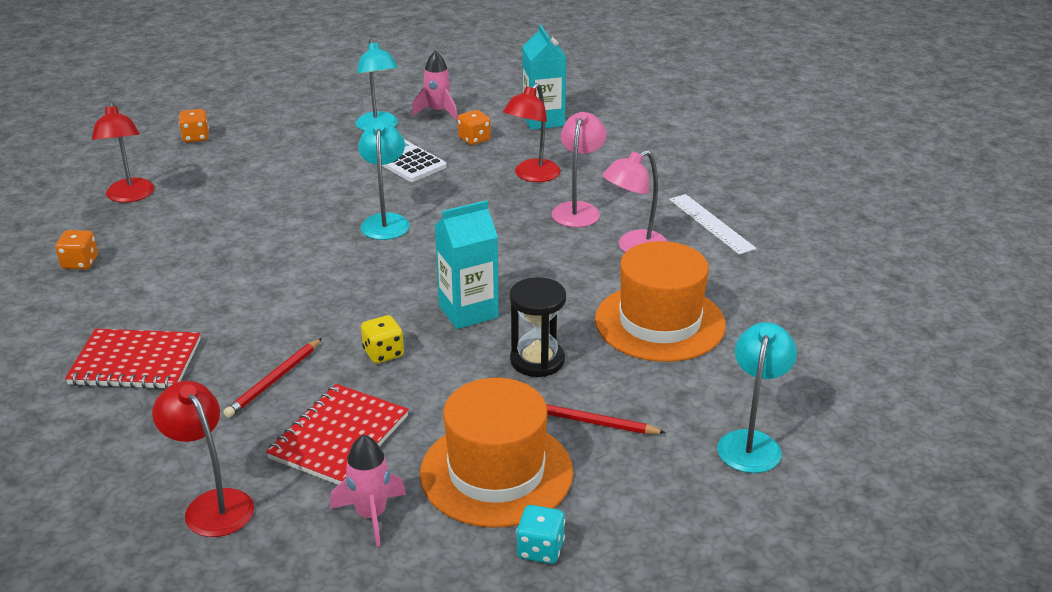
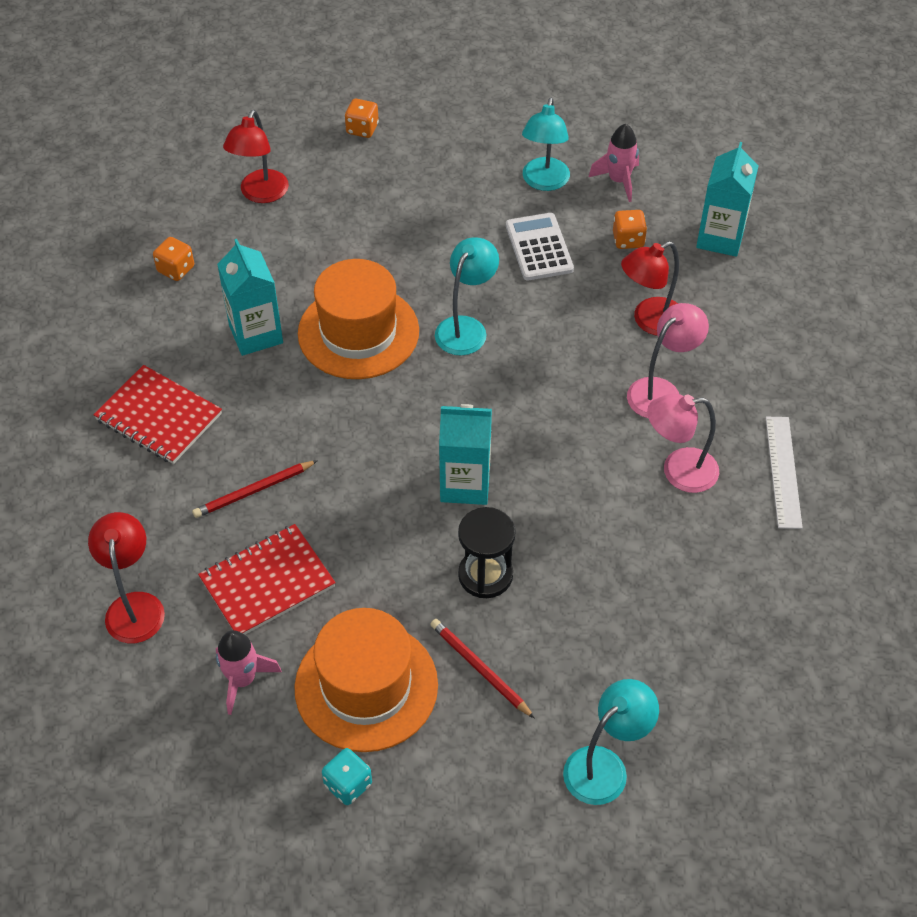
camera: 30 degrees right, 20 degrees up
(194, 280) = (256, 334): none -> turquoise carton
(383, 353) = (360, 502): yellow dice -> none
(660, 322) = (630, 582): orange hat -> orange hat (358, 332)

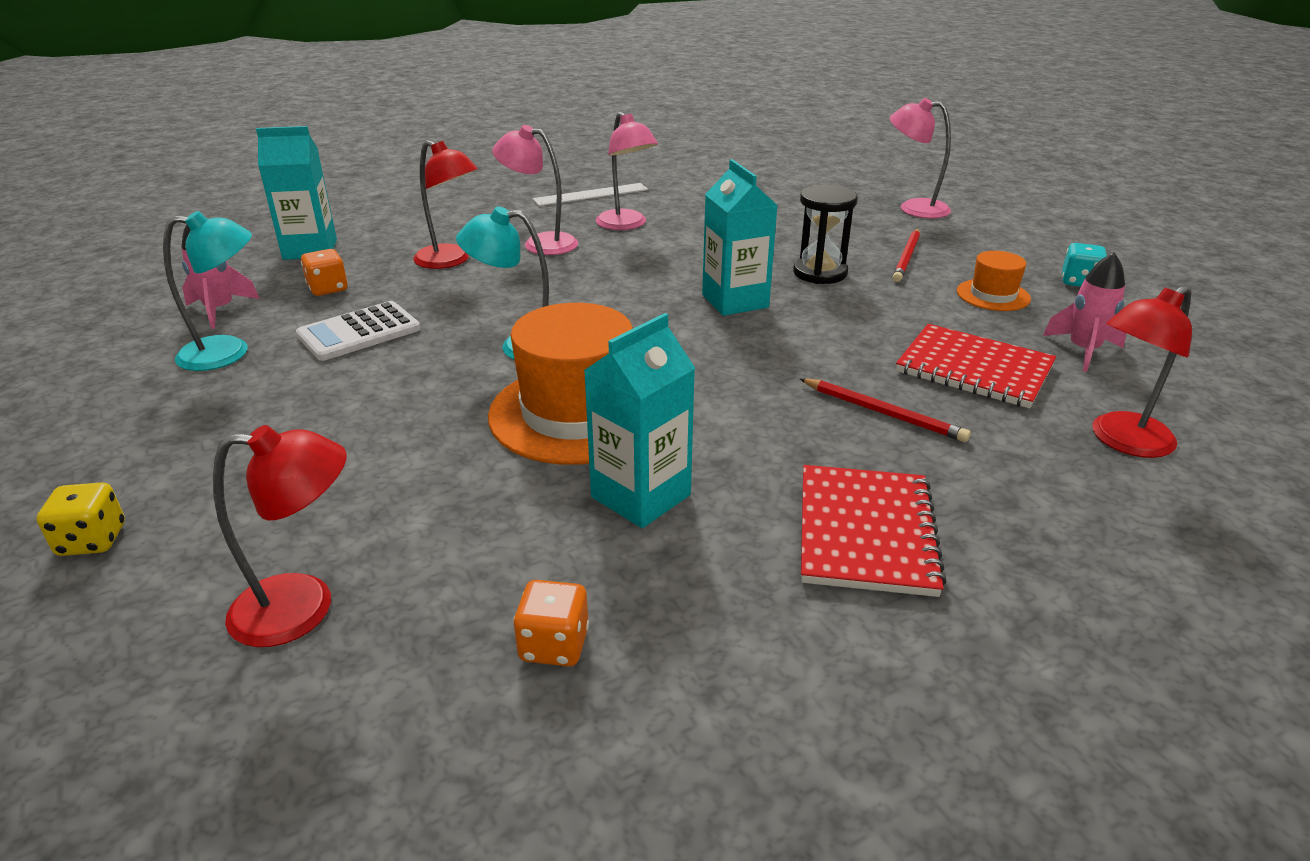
camera: 115 degrees left, 20 degrees down
(362, 129) = (92, 540): orange dice -> yellow dice
(366, 686) = (993, 295): orange hat -> orange hat, size x0.50
(605, 766) = (913, 208): turquoise lamp -> pink lamp

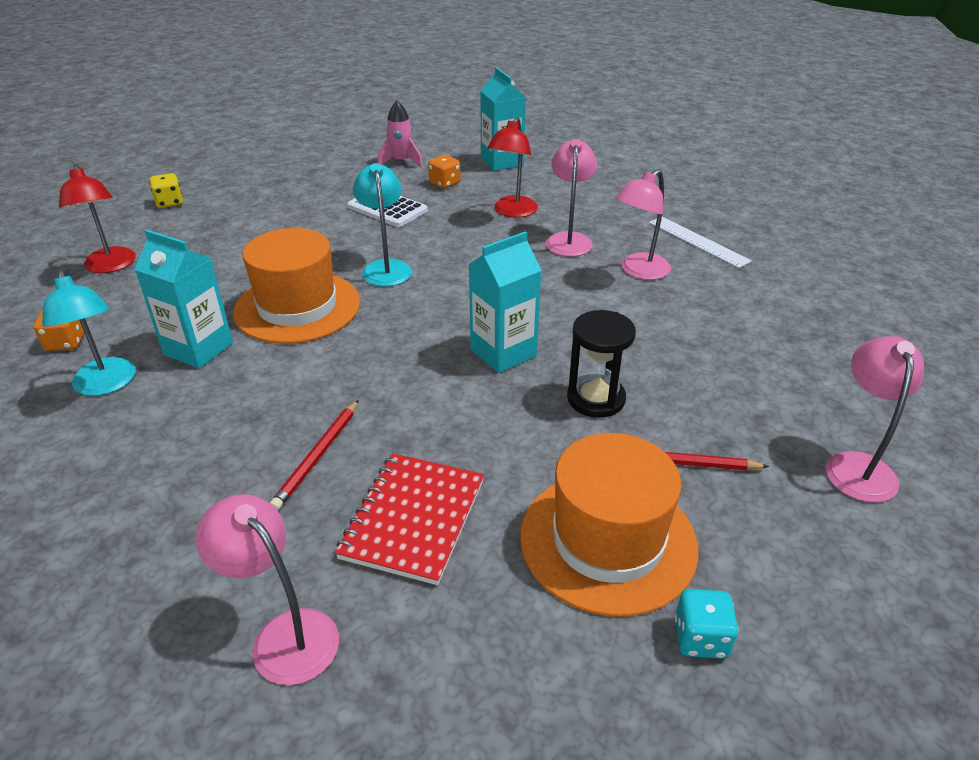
camera: 75 degrees right, 5 degrees up
(229, 353) = (349, 179): turquoise lamp -> turquoise lamp (106, 385)
(865, 532) = (150, 453): red notebook -> none
(993, 295) = (608, 540): orange hat -> orange hat, size x1.98
(1083, 351) = (485, 620): pink rocket -> none
(1122, 441) = (284, 634): red lamp -> pink lamp

